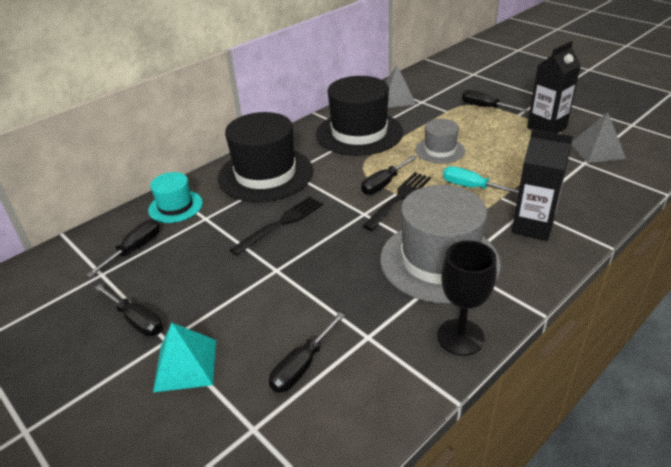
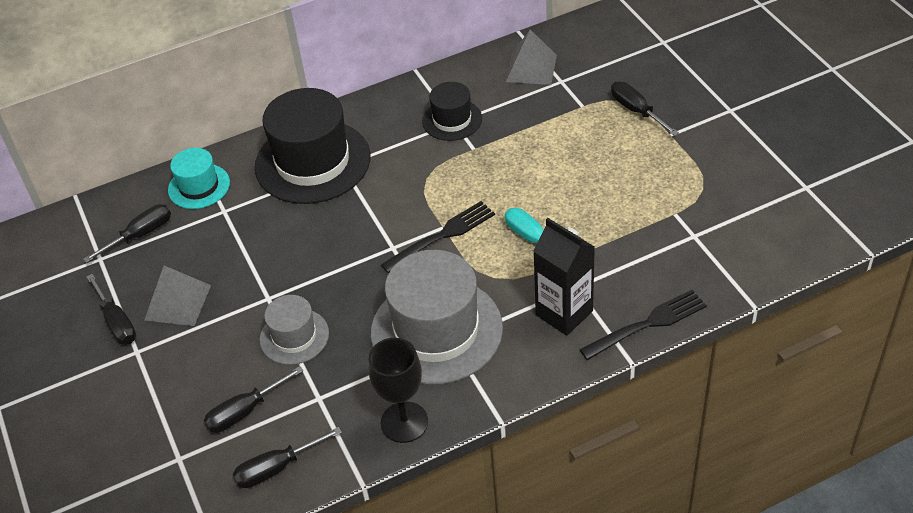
camera: 20 degrees right, 10 degrees up
(185, 365) = (144, 381): turquoise pyramid -> none
(281, 223) = (298, 239): black fork -> black fork (647, 324)
(359, 133) = (452, 120): black hat -> black hat, size x0.53
(384, 184) = (437, 210): black screwdriver -> black screwdriver (277, 468)
(440, 150) = (532, 173): grey hat -> grey hat (294, 336)
(546, 128) = (690, 166): black carton -> none
(597, 150) = (725, 220): grey pyramid -> grey pyramid (177, 302)

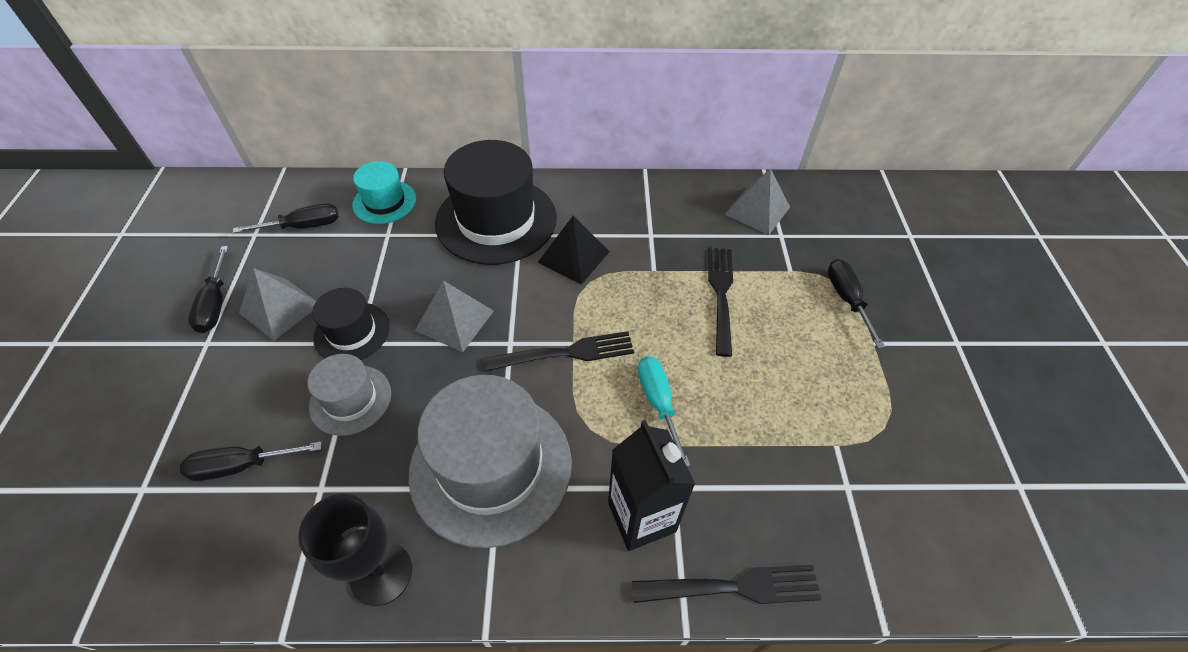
camera: 20 degrees right, 5 degrees up
(277, 468) = (216, 559): black screwdriver -> none
(335, 250) = (454, 320): none -> grey pyramid
(400, 164) = (574, 256): none -> black pyramid
(452, 120) = (650, 232): black hat -> black hat (352, 332)
(537, 145) = (721, 294): none -> black fork

